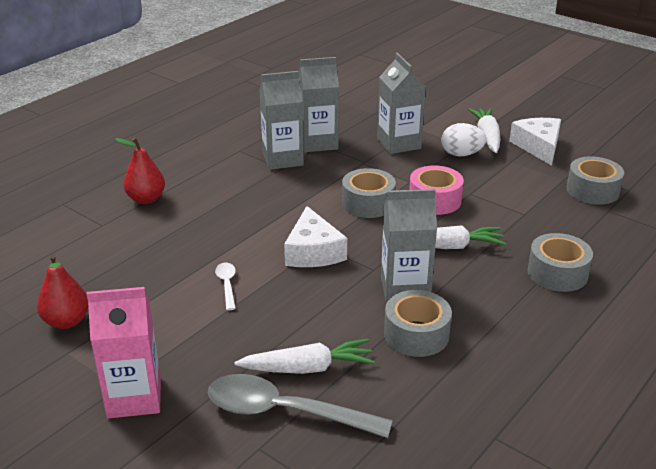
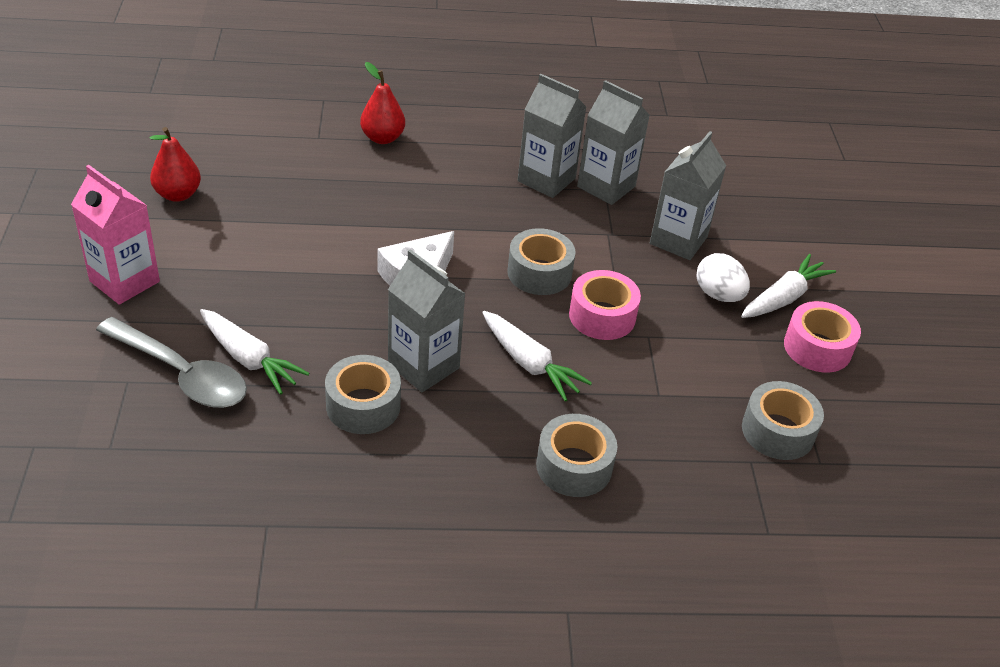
camera: 45 degrees right, 10 degrees up
(227, 285) = (312, 252): white spoon -> none
(285, 412) = (181, 374): grey spoon -> grey spoon turned 150 degrees clockwise
(538, 147) = (817, 348): white cheese -> pink tape

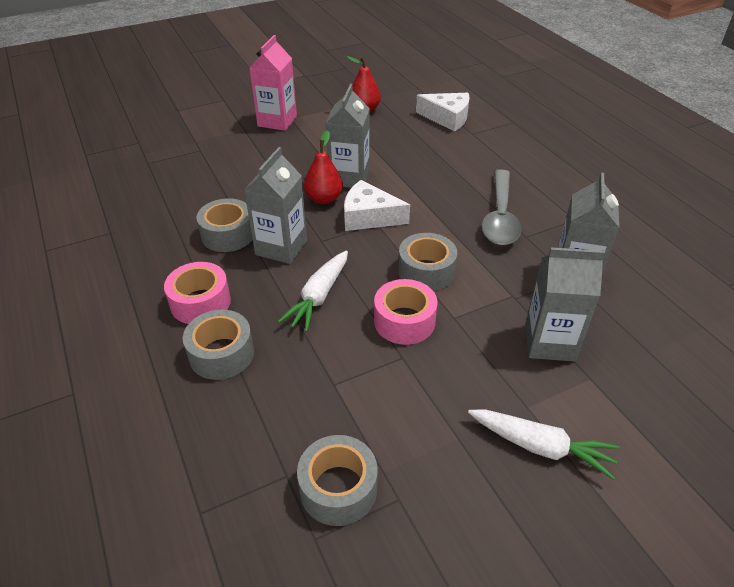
camera: 70 degrees right, 0 degrees up
(181, 374) = (215, 163): grey spoon -> grey spoon (500, 217)
(249, 359) = (242, 180): white carrot -> none
(267, 140) = (447, 118): none -> white cheese
(382, 138) = (501, 155): red pear -> red pear (324, 199)
(546, 180) = (544, 241): grey carton -> grey carton (349, 177)
(718, 295) = (498, 392): white egg -> none
(817, 348) = (486, 496): pink tape -> pink tape (200, 302)

